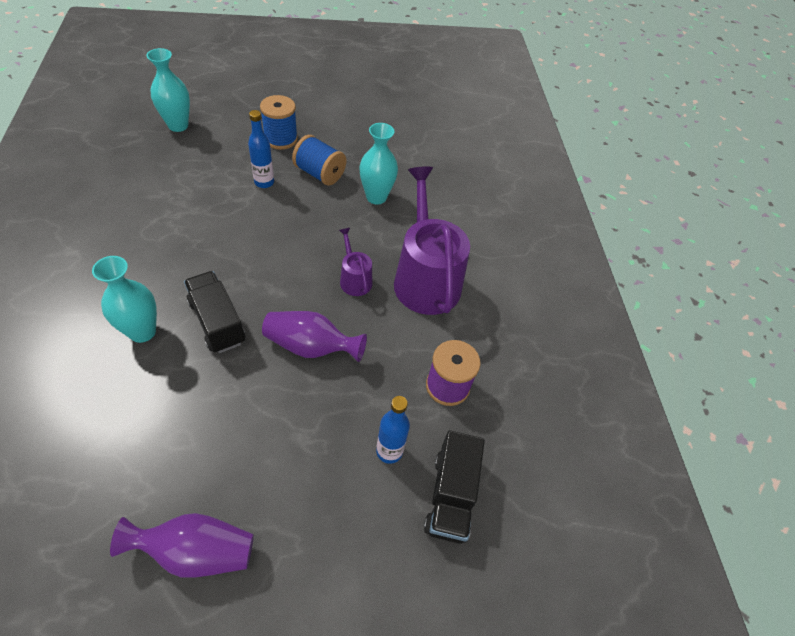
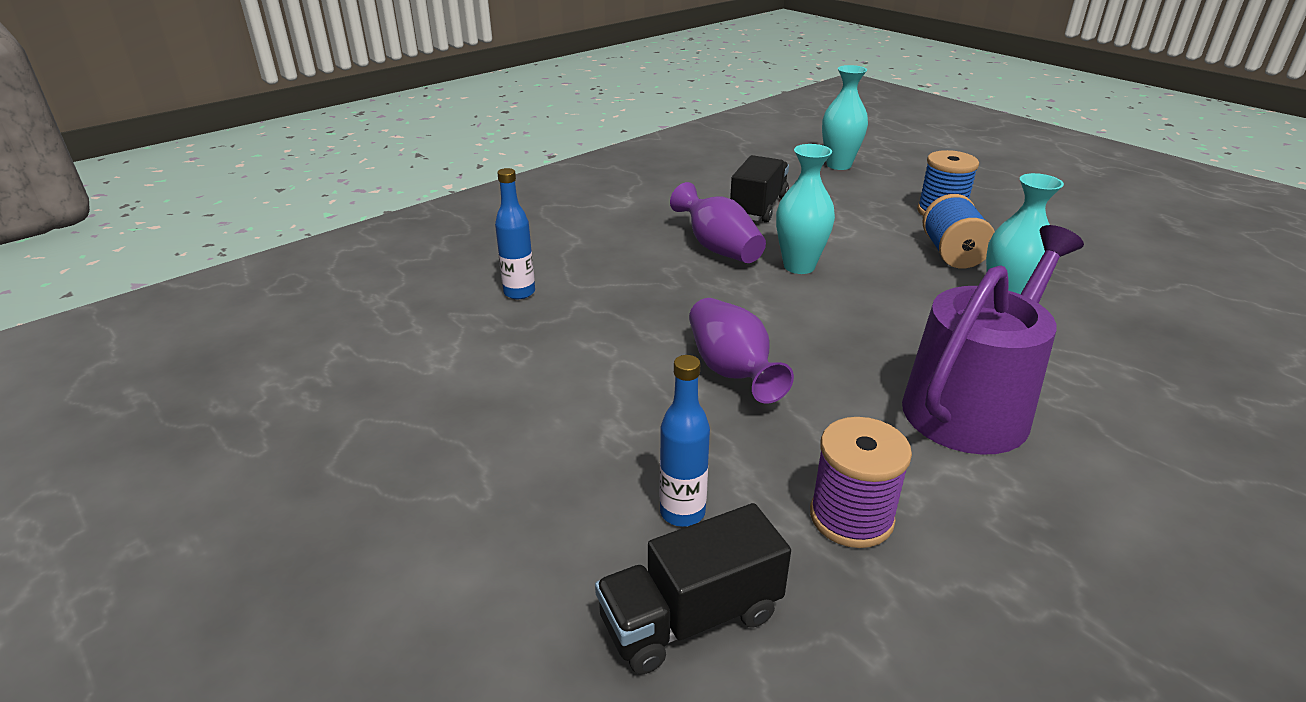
camera: 60 degrees right, 20 degrees down
(142, 332) = (601, 270): turquoise vase -> turquoise vase (799, 266)
(196, 551) = (409, 429): purple vase -> purple vase (718, 248)
(217, 322) = (670, 300): black truck -> black truck (758, 207)
(264, 182) = (871, 233): blue bottle -> blue bottle (519, 292)
(354, 279) = (867, 351): purple watering can -> none

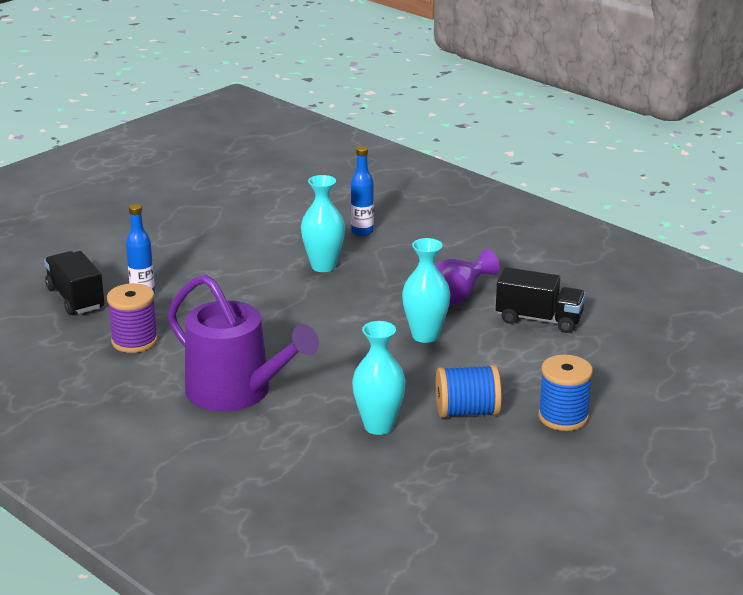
camera: 85 degrees right, 5 degrees down
(731, 370) = (272, 307): purple vase -> none
(839, 165) = (670, 366): turquoise vase -> turquoise vase (323, 266)

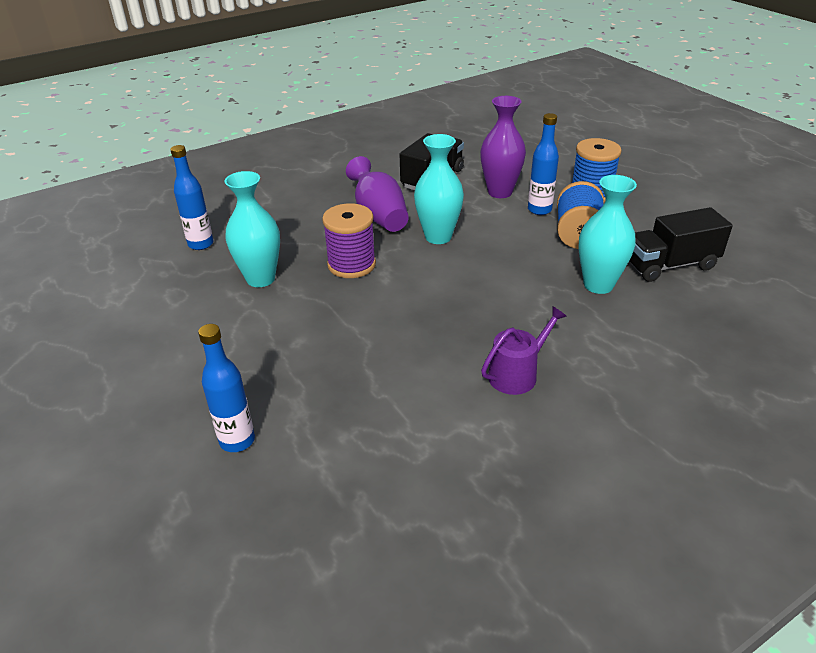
camera: 75 degrees left, 10 degrees up
(75, 298) = (203, 523): black truck -> black truck (670, 265)
(134, 341) = (364, 459): purple spool -> purple spool (351, 265)
(237, 392) = (517, 374): purple watering can -> purple watering can, size x0.47
(506, 386) = (539, 210): none -> blue bottle
(532, 360) = (500, 192): none -> purple vase

